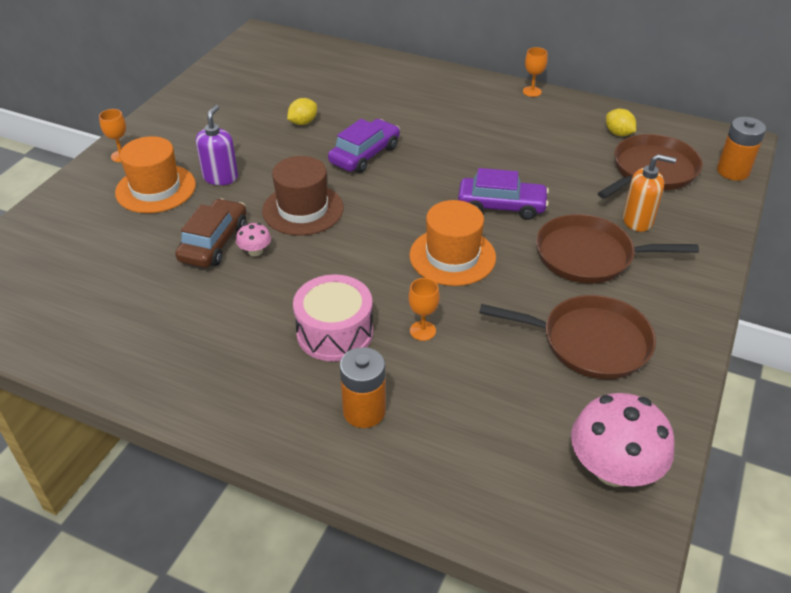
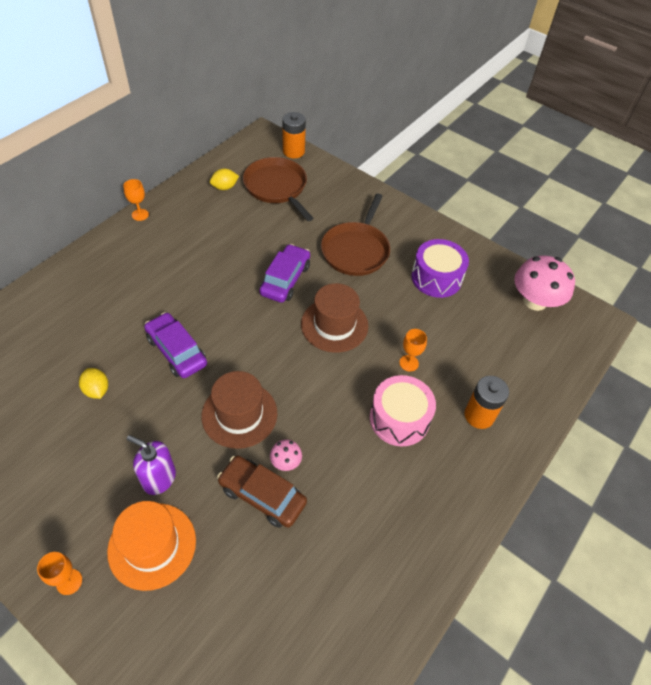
camera: 80 degrees left, 10 degrees up
(452, 256) = (334, 325): orange hat -> brown hat
(589, 342) = (436, 278): brown pan -> purple drum
(638, 220) = (328, 214): orange soap dispenser -> none

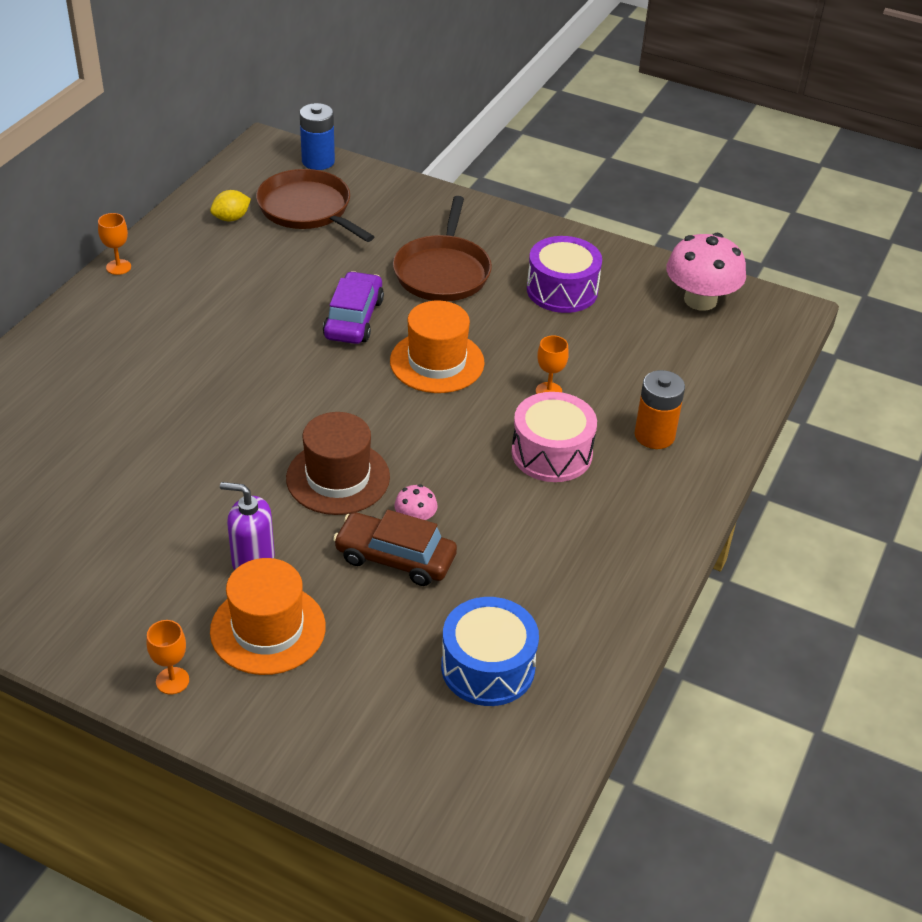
camera: 10 degrees left, 10 degrees down
(97, 390) = (133, 478): yellow lemon -> none
(177, 351) = (228, 420): purple car -> none
(293, 151) = (318, 161): orange battery -> blue battery
(306, 616) = (488, 667): none -> blue drum
(334, 325) = (437, 362): brown hat -> orange hat

